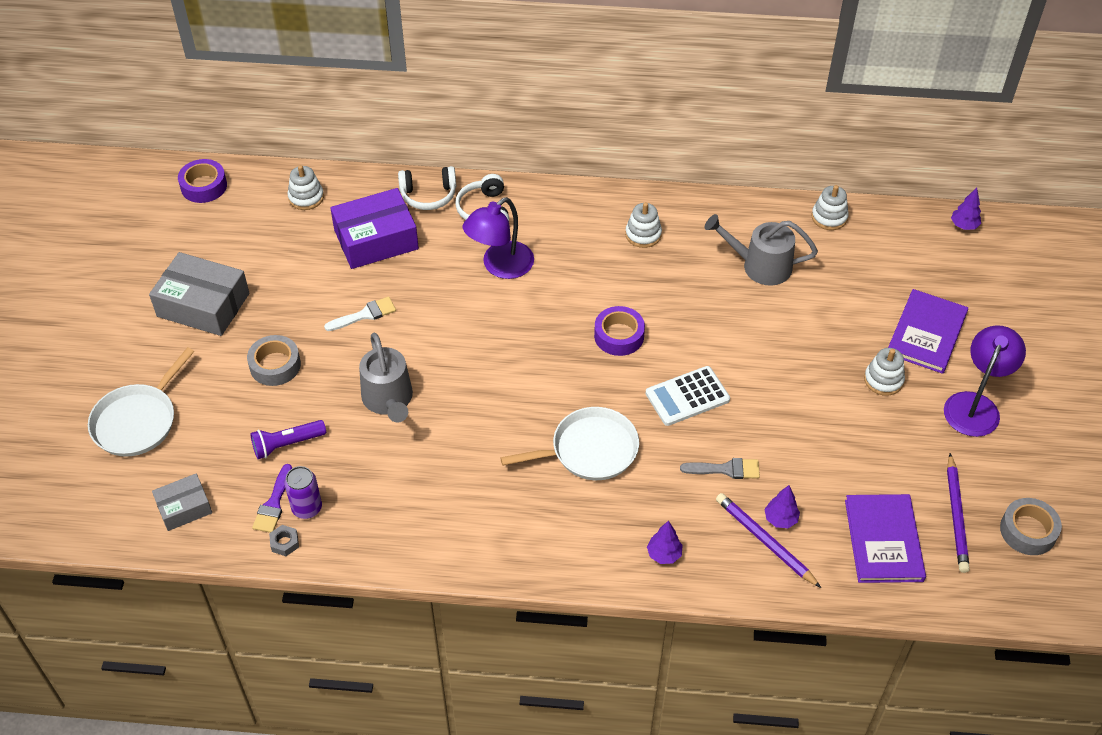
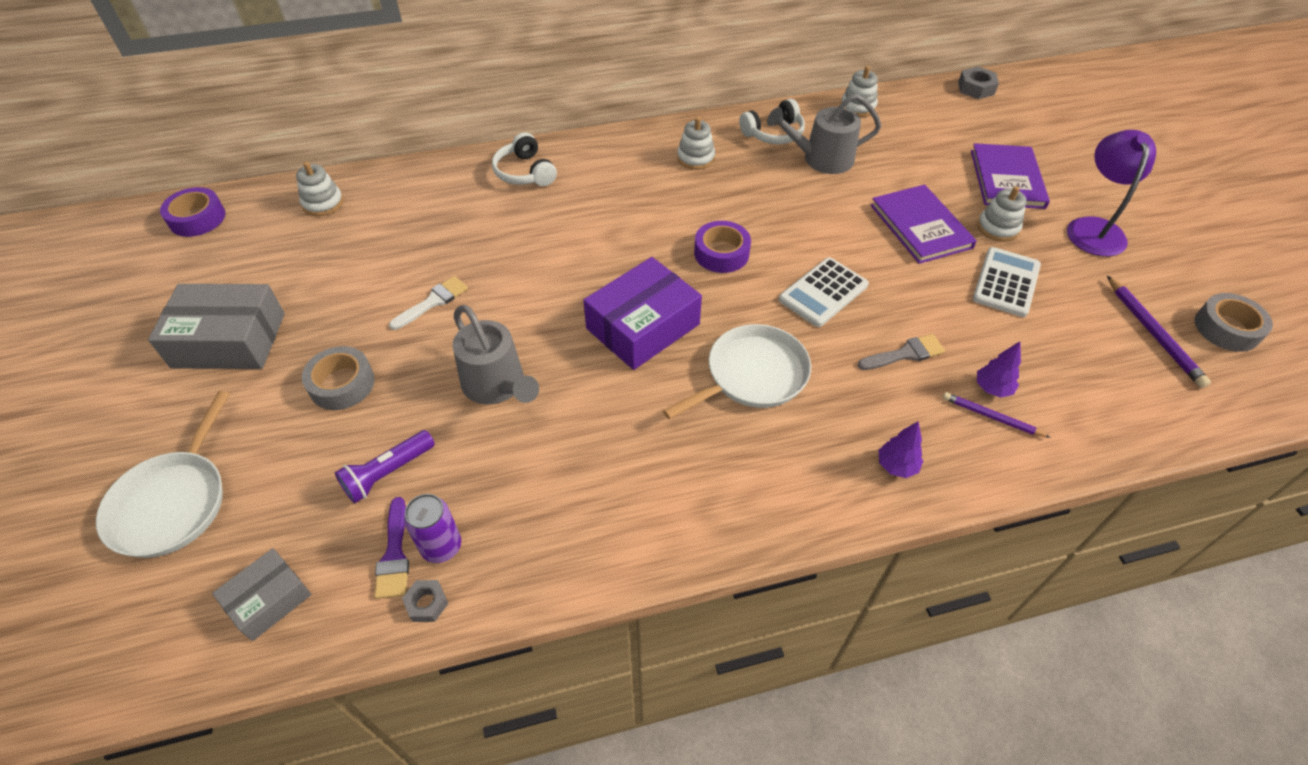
camera: 20 degrees left, 0 degrees up
(376, 239) = (418, 225): purple box -> purple box (643, 326)
(428, 195) = (459, 172): white headphones -> white headphones (773, 133)
(500, 266) = (565, 219): purple lamp -> none
(765, 541) = (991, 417): purple pencil -> purple pencil, size x0.64
(855, 433) = (1006, 282): none -> white calculator
(883, 540) = (1105, 379): purple book -> purple book (920, 226)
(964, 225) = (976, 88): purple tree -> grey nut

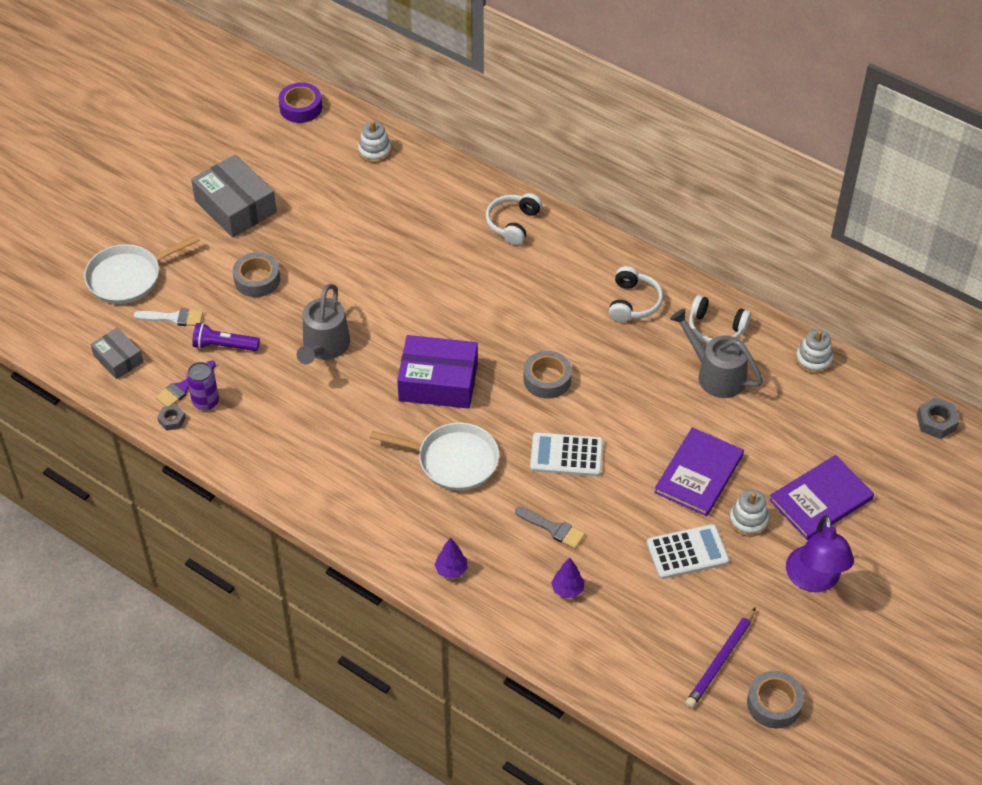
camera: 50 degrees right, 0 degrees up
(269, 600) = (118, 359): grey box -> grey box turned 45 degrees clockwise
(433, 302) = (353, 269): white brush -> white brush (173, 318)
(695, 158) = (633, 303): white stacking toy -> white headphones
(721, 253) = (547, 379): purple tape -> grey tape
(991, 417) = (541, 600): purple pencil -> none
(1093, 228) = (814, 580): purple lamp -> purple lamp turned 120 degrees clockwise

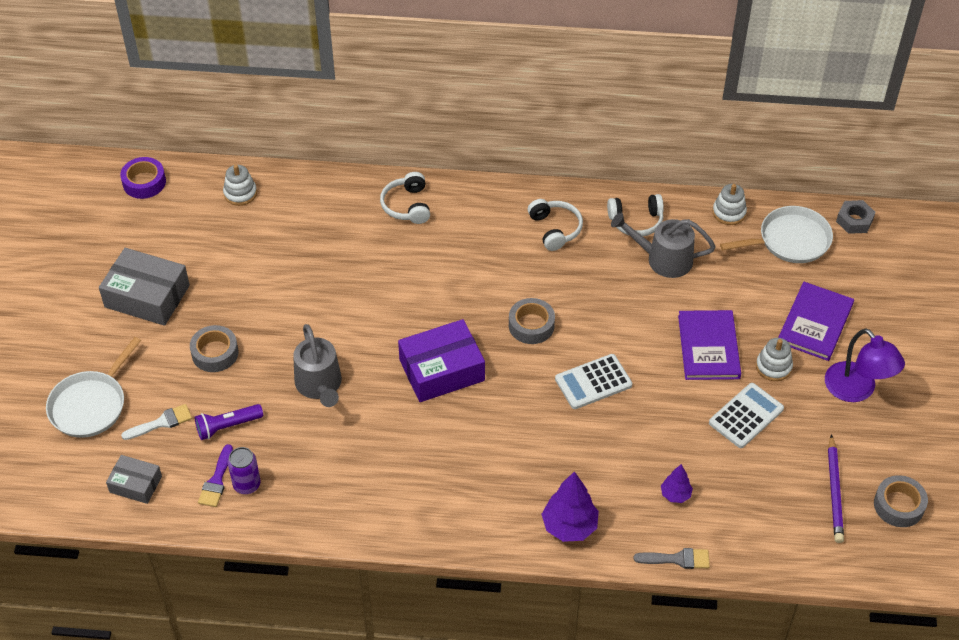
camera: 30 degrees left, 0 degrees up
(172, 420) = (227, 516): grey nut -> none
(451, 570) = (569, 526): purple tree -> purple tree, size x1.77
(453, 460) = (503, 431): white pan -> white pan (790, 240)
(553, 528) = (627, 449): grey brush -> grey brush (677, 559)

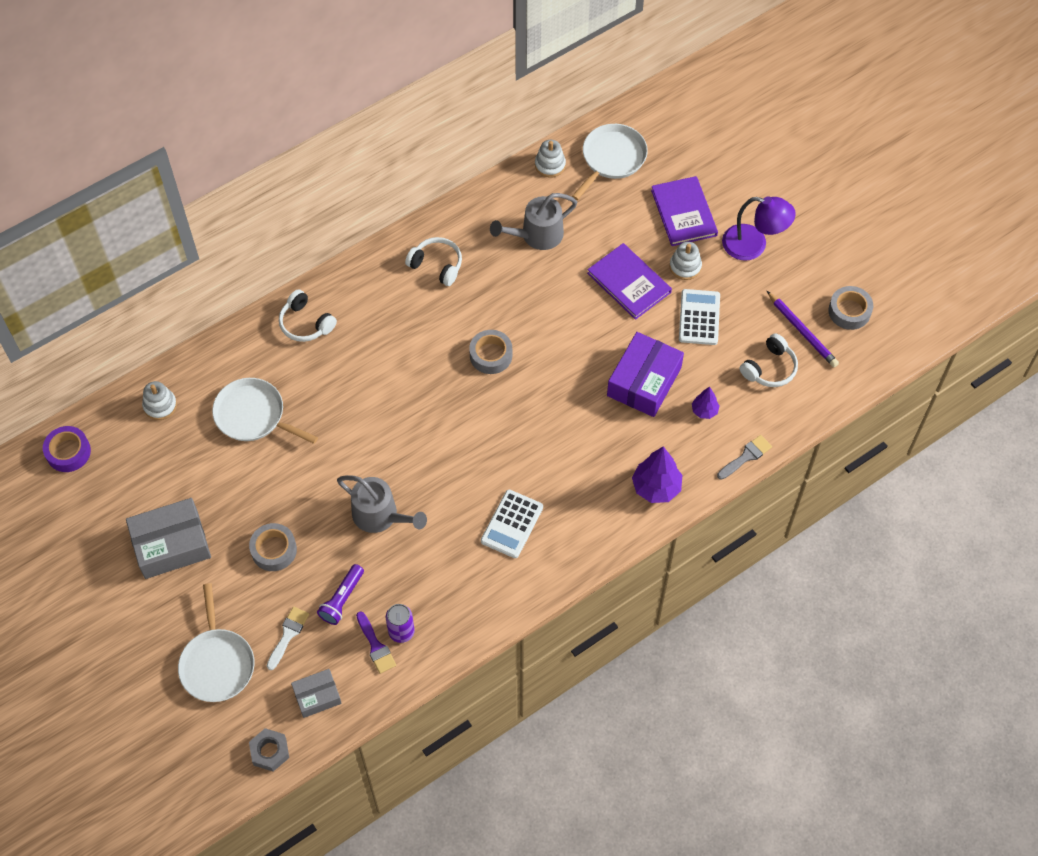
camera: 40 degrees left, 10 degrees up
(300, 245) = (253, 415): none -> white pan
(442, 370) = (459, 437): purple box -> purple box (644, 381)
(593, 382) = (574, 367): white calculator -> white calculator (512, 524)
(636, 221) = (490, 218): white headphones -> white headphones (769, 368)
(854, 220) = (641, 112): grey nut -> grey nut (270, 751)

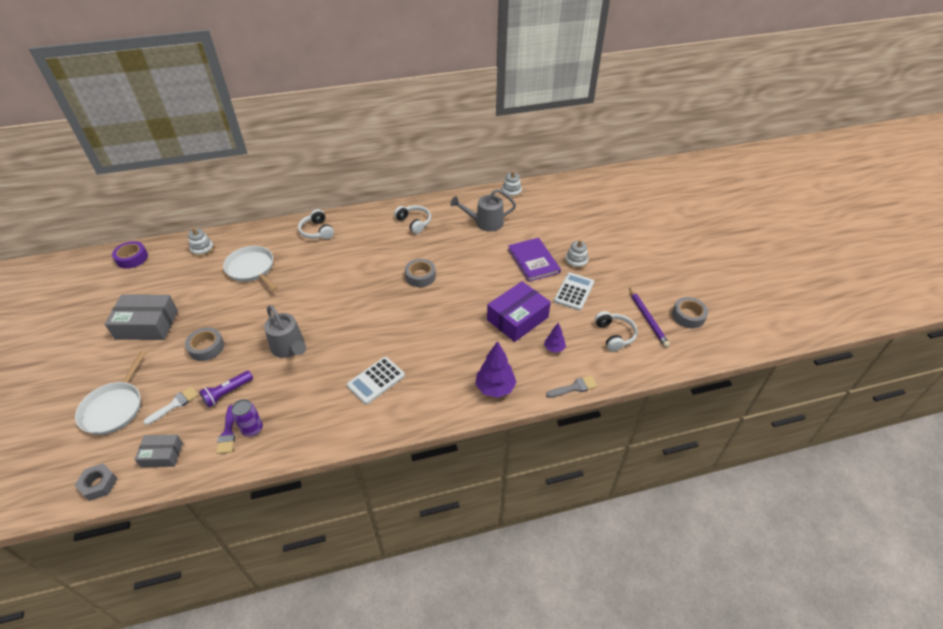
camera: 20 degrees right, 15 degrees down
(612, 158) = (552, 197): white pan -> none
(683, 213) = (587, 234): purple book -> none
(753, 245) = (629, 261): purple lamp -> none
(769, 368) = (614, 335): white headphones -> white headphones turned 75 degrees counterclockwise

